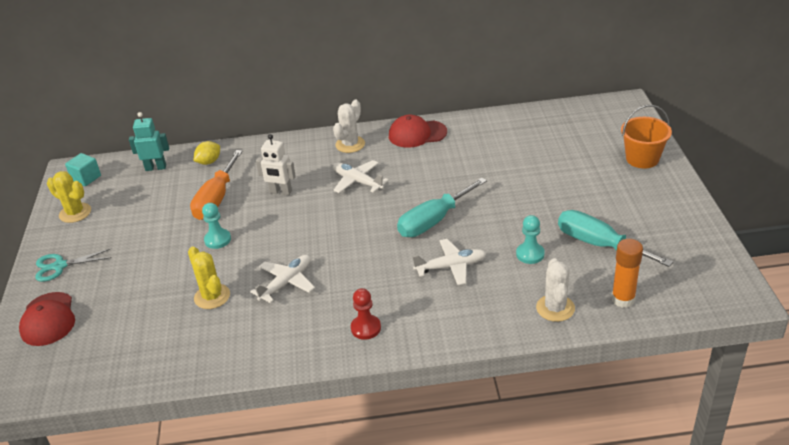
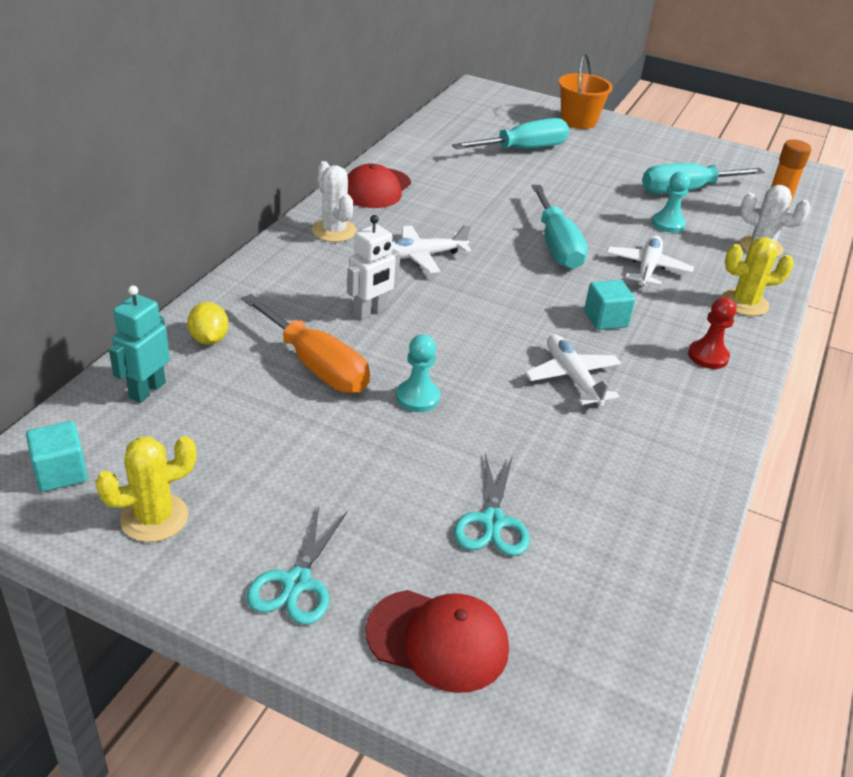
camera: 65 degrees left, 0 degrees up
(137, 303) = (492, 522): none -> turquoise scissors
(212, 296) = (544, 446): yellow cactus -> yellow cactus (744, 303)
(364, 272) = (605, 319): none -> turquoise cube
(553, 157) = (523, 149): none -> turquoise screwdriver

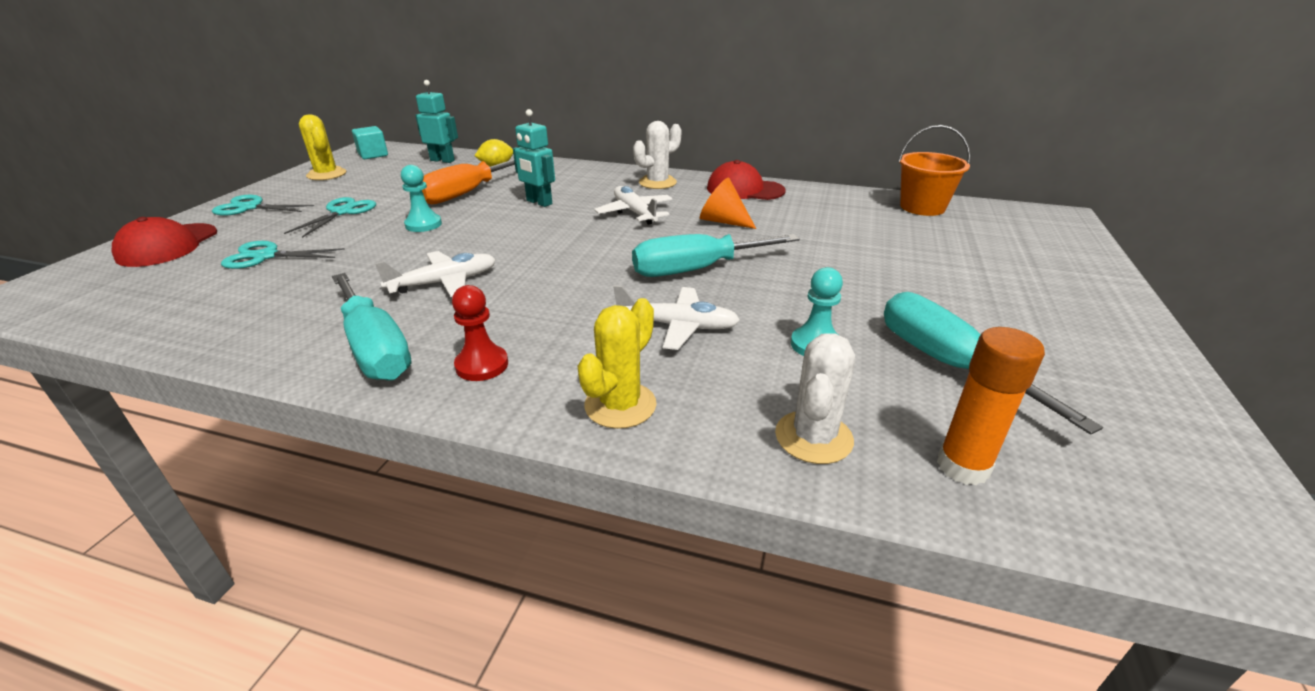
camera: 85 degrees right, 5 degrees down
(351, 473) = (342, 212): none -> turquoise scissors
(370, 312) = (539, 202): white robot -> turquoise robot
(456, 215) = (723, 221): none -> orange cone
(523, 149) = (920, 245): turquoise screwdriver -> turquoise screwdriver (375, 349)
(578, 121) = (1071, 277): orange bucket -> orange bucket (922, 207)
(605, 319) = (551, 299): turquoise cube -> none
(744, 303) = (620, 405): yellow cactus -> yellow cactus turned 45 degrees clockwise

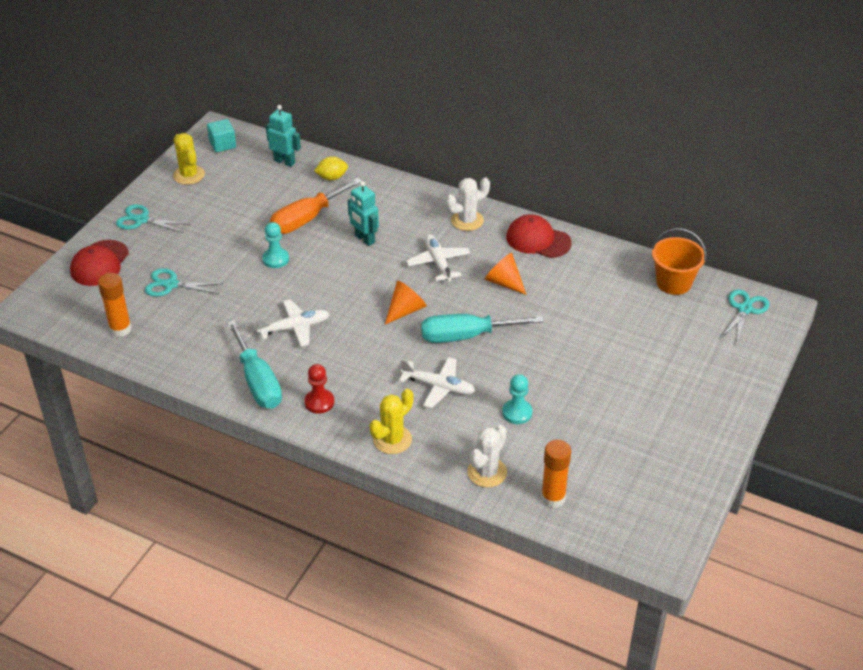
camera: 10 degrees right, 10 degrees up
(158, 307) = (120, 329): none -> orange glue stick
(342, 212) = (213, 235): turquoise scissors -> turquoise scissors (744, 309)
(604, 253) = (405, 310): none -> orange cone
(948, 364) = (587, 437): turquoise screwdriver -> none

